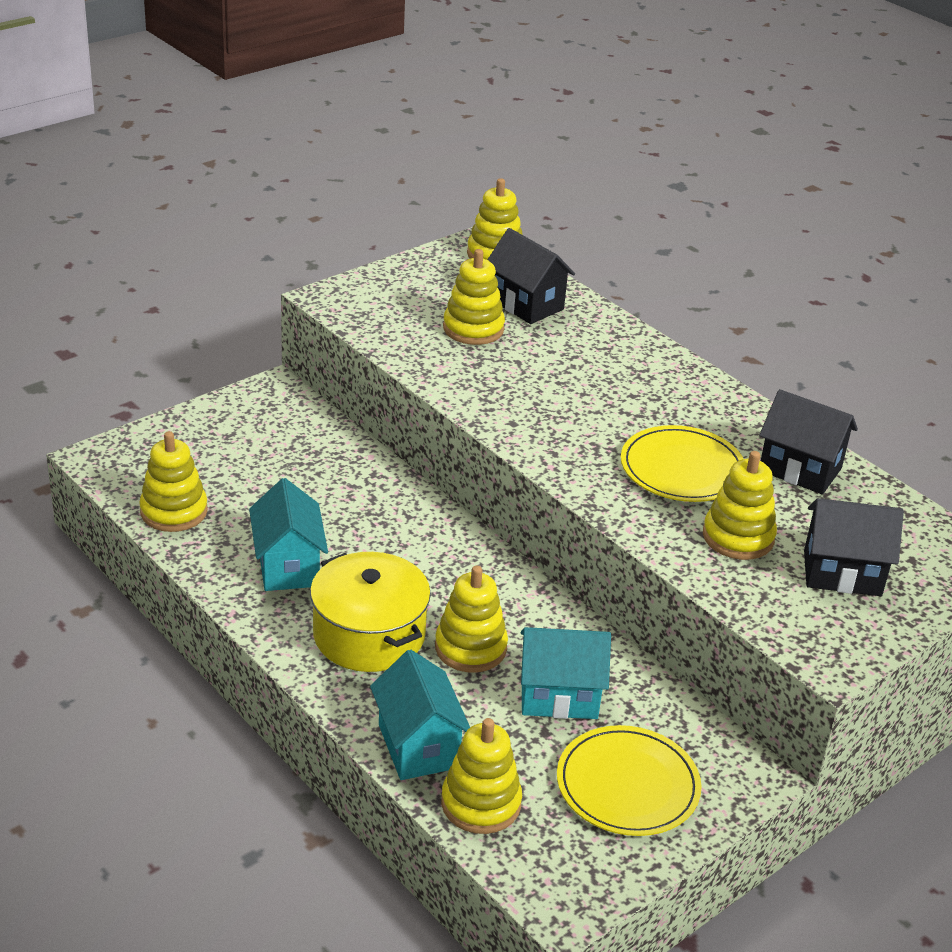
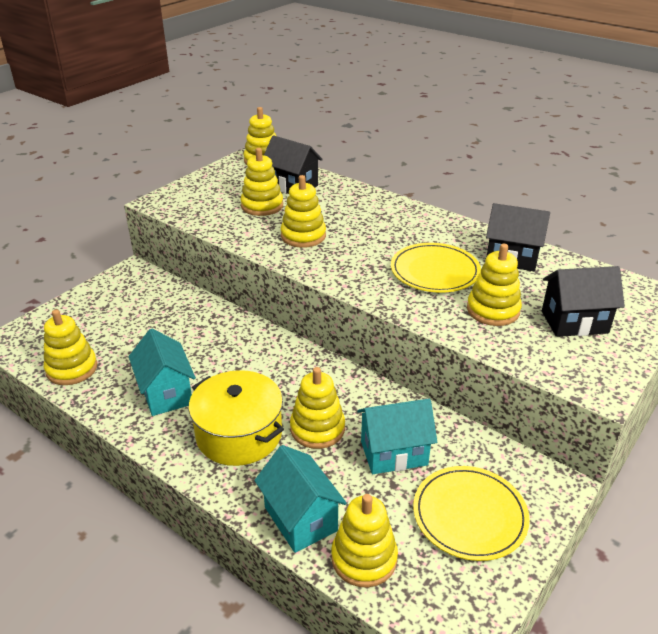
camera: 10 degrees left, 0 degrees up
(517, 385) = (303, 236): none -> yellow stacking toy

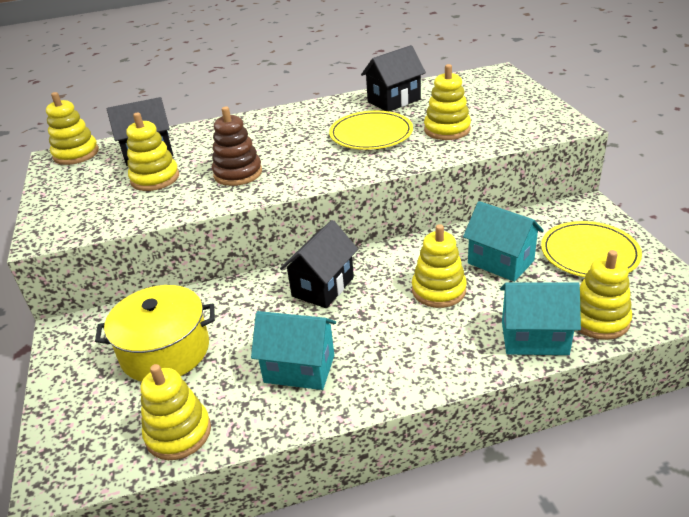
camera: 50 degrees left, 0 degrees up
(239, 434) = (403, 338): yellow pot -> yellow pot (165, 351)
(303, 236) = (238, 173): yellow stacking toy -> brown stacking toy
(394, 453) = (500, 262): turquoise house -> turquoise house turned 75 degrees counterclockwise
(574, 322) = (493, 107): black house -> black house (323, 287)

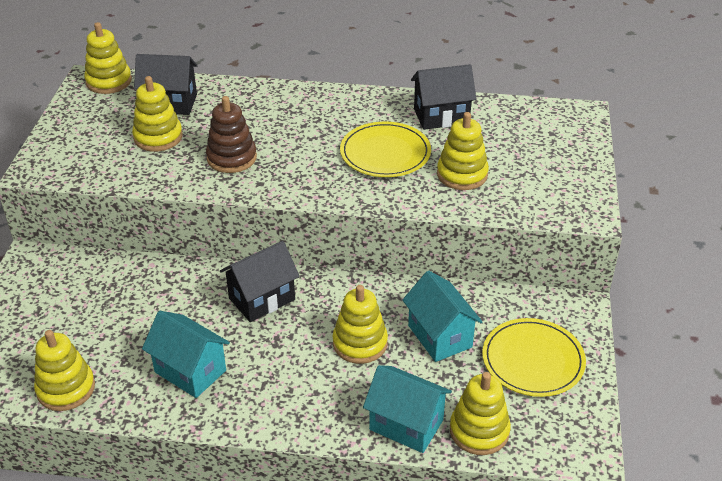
camera: 20 degrees right, 5 degrees up
(165, 351) = (96, 311): yellow pot -> none

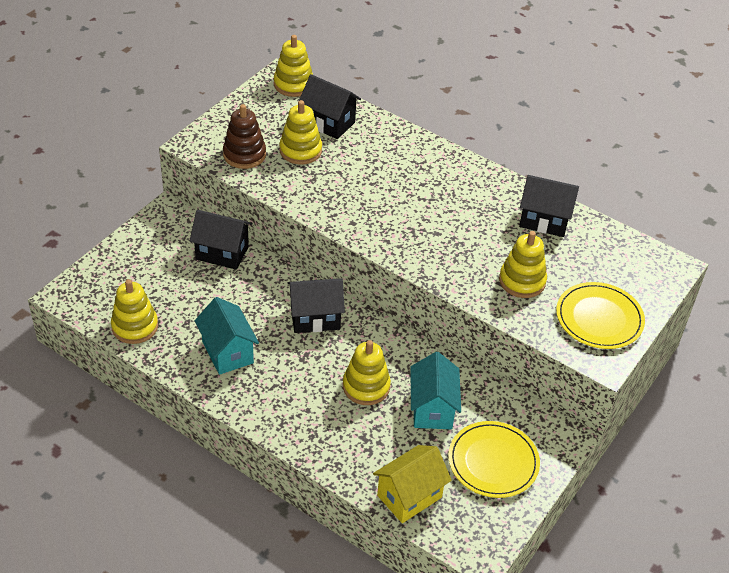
camera: 25 degrees right, 5 degrees up
(119, 275) = (222, 253): none -> black house
(231, 158) = (345, 191): brown stacking toy -> brown stacking toy (244, 155)
(385, 153) = (471, 236): yellow plate -> yellow plate (599, 318)
(406, 425) = (357, 465): turquoise house -> none
(479, 431) = (409, 496): yellow stacking toy -> yellow house

